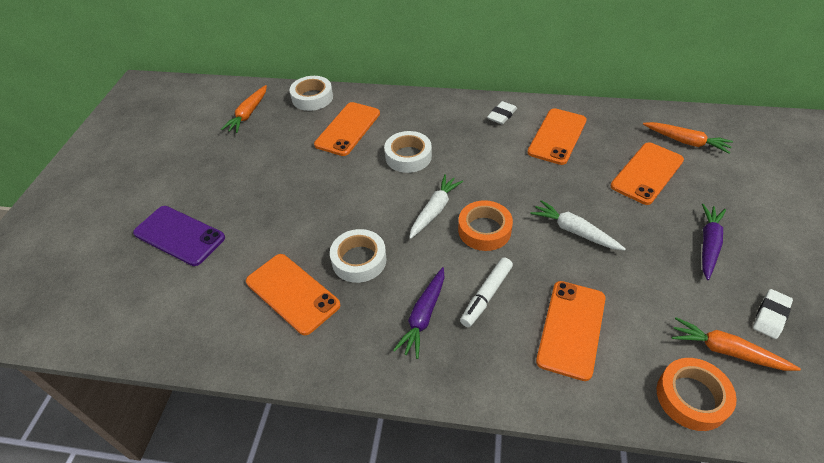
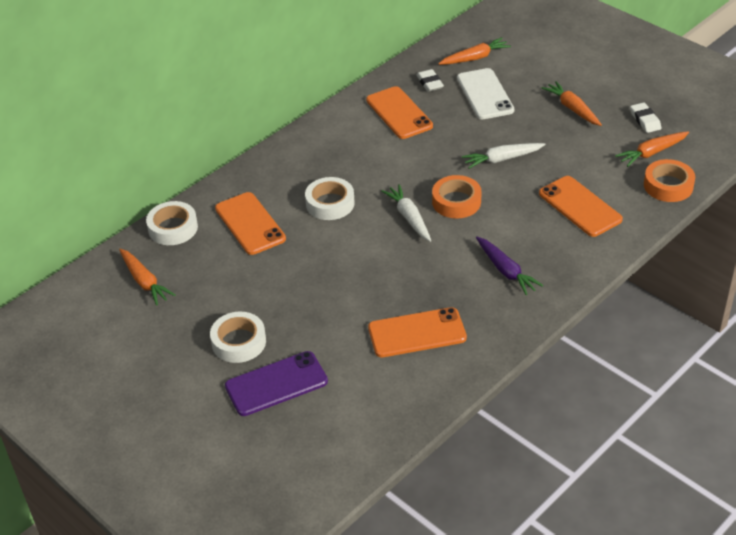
camera: 55 degrees left, 5 degrees down
(359, 260) = (419, 282): white tape -> white tape (239, 342)
(486, 295) = (517, 231): white marker -> none
(501, 115) = (340, 128): white eraser -> white eraser (430, 83)
(647, 173) = (485, 94): orange phone -> white phone
(708, 244) = (572, 108): purple carrot -> orange carrot

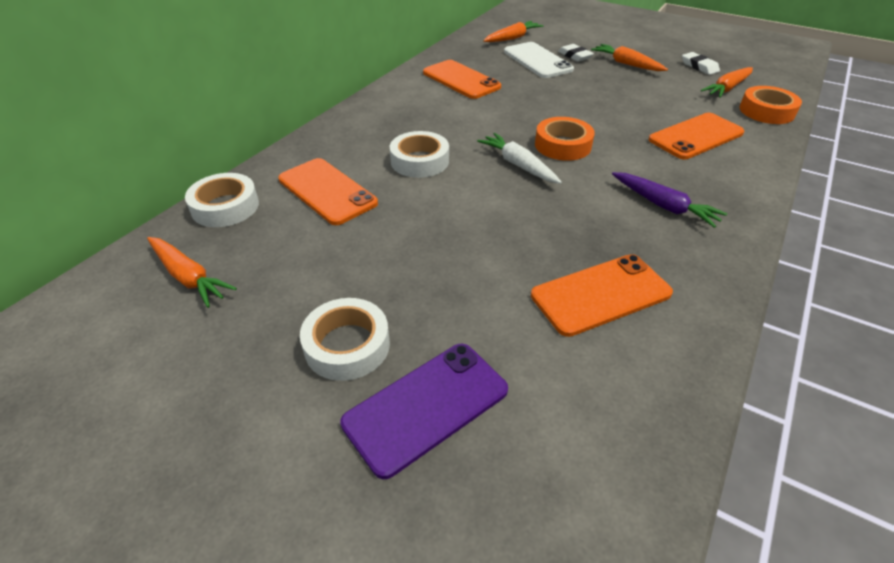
camera: 15 degrees left, 0 degrees up
(430, 83) = (480, 57): white eraser -> white eraser (575, 56)
(502, 159) = (587, 106): white carrot -> none
(580, 206) = (696, 136): orange phone -> orange phone turned 75 degrees counterclockwise

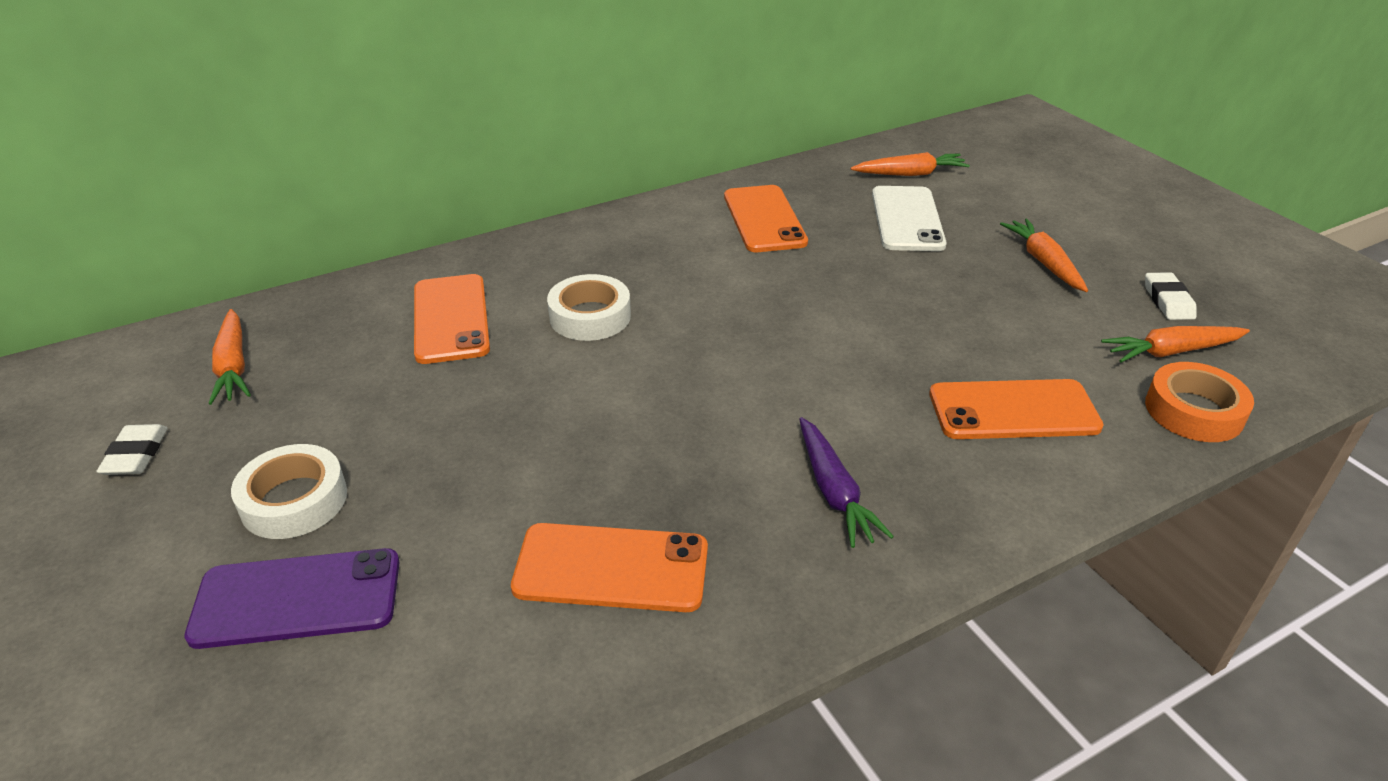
camera: 30 degrees right, 5 degrees down
(225, 207) = (337, 301): white tape -> none
(518, 165) = (703, 363): white carrot -> none
(563, 145) = (795, 356): orange tape -> none
(575, 56) = (974, 227): white eraser -> white eraser (136, 455)

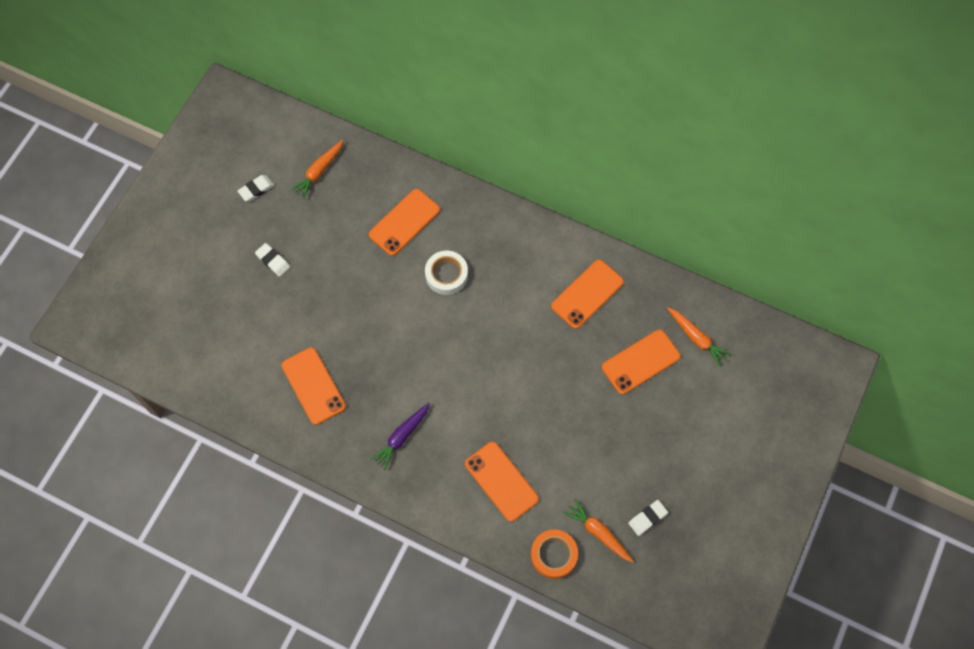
camera: 55 degrees right, 30 degrees up
(294, 500) = (273, 261): white tape -> white eraser
(297, 598) = (238, 301): purple phone -> none
(907, 219) = (640, 362): white phone -> orange phone
(1043, 262) = (644, 446): orange carrot -> none

